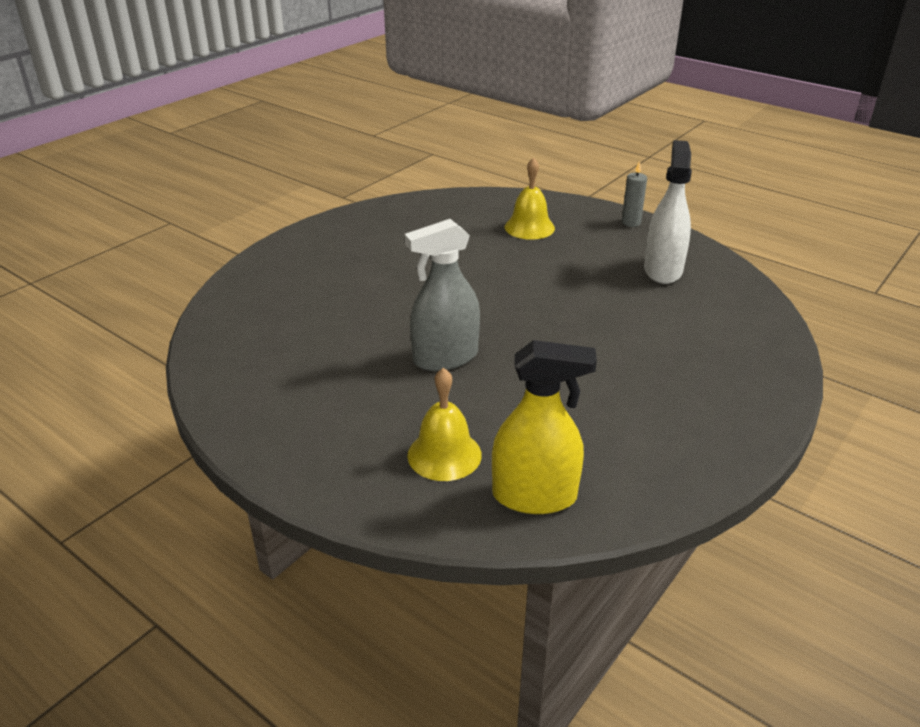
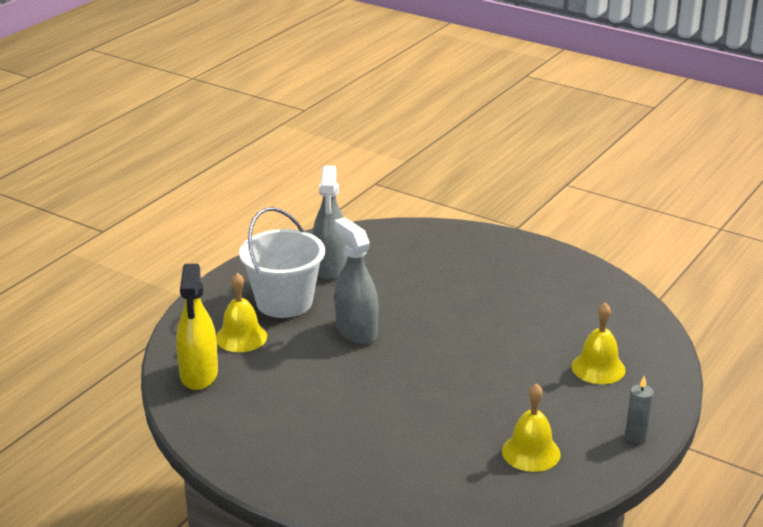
camera: 85 degrees right, 5 degrees down
(288, 372) = (330, 267): none -> grey spray bottle
(363, 414) = (284, 302): none -> white bucket
(662, 270) = (531, 452): white spray bottle -> yellow bell

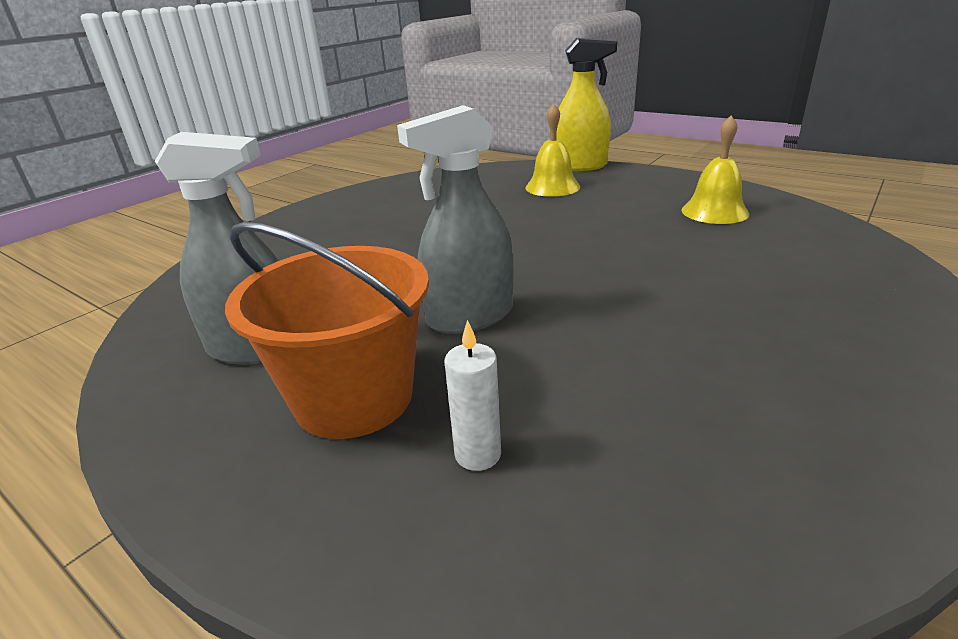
camera: 85 degrees left, 0 degrees up
(199, 374) = (643, 522): yellow spray bottle -> yellow spray bottle (580, 166)
(241, 337) = (478, 454): yellow bell -> white candle
(284, 302) = (353, 398): white bucket -> orange bucket
(636, 436) = (660, 176): grey candle -> none

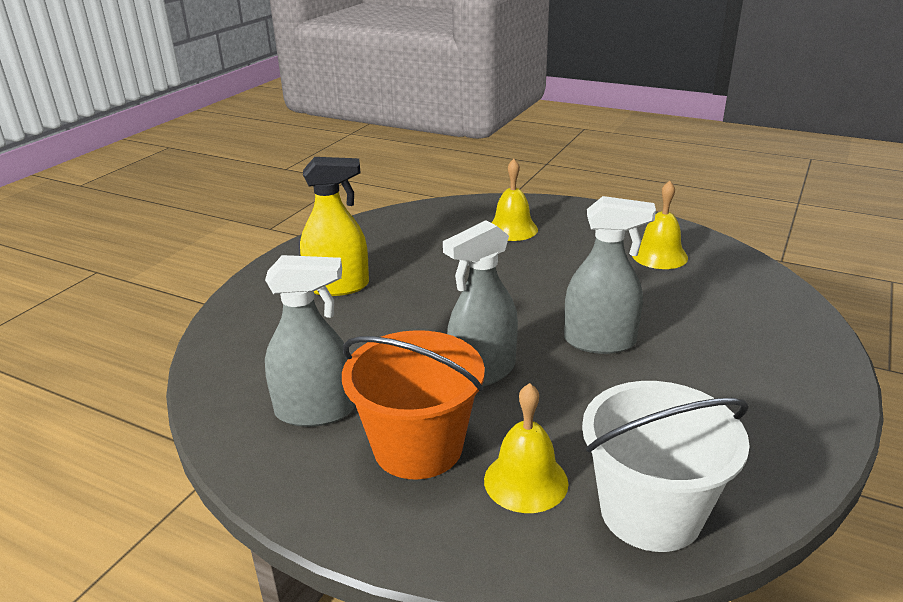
camera: 10 degrees left, 0 degrees up
(478, 454) = (526, 481): white candle -> yellow bell
(580, 166) = (531, 202): yellow spray bottle -> yellow spray bottle (338, 286)
(625, 292) = (600, 341): none -> grey spray bottle
(654, 520) = (650, 512): none -> white bucket

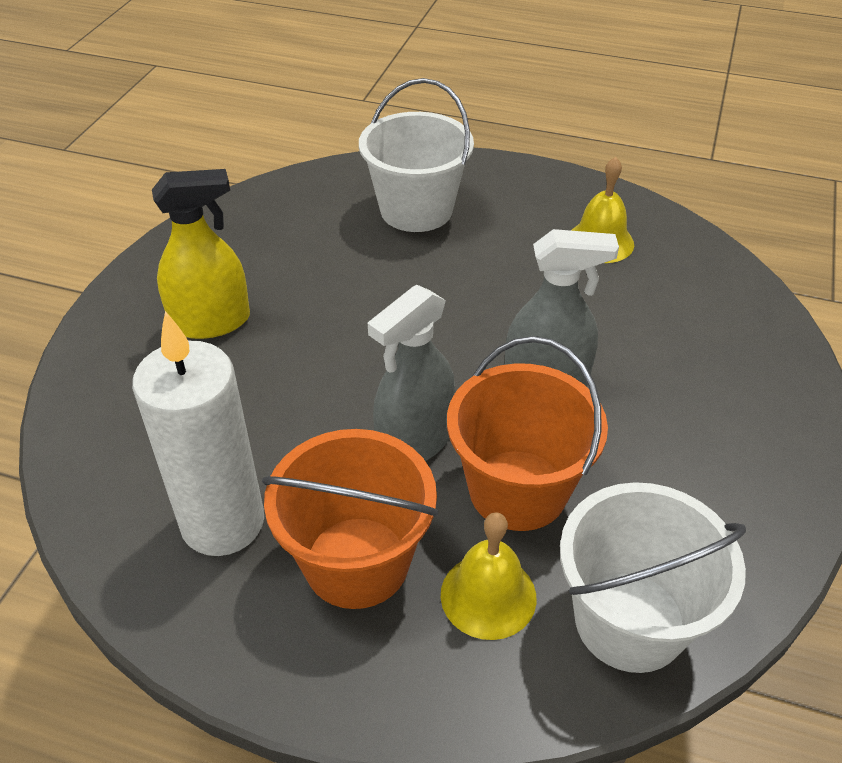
camera: 10 degrees left, 15 degrees up
(315, 411) = (223, 522): grey spray bottle -> white candle
(512, 229) = (416, 210): yellow bell -> white bucket
(564, 410) = (517, 490): none -> orange bucket

